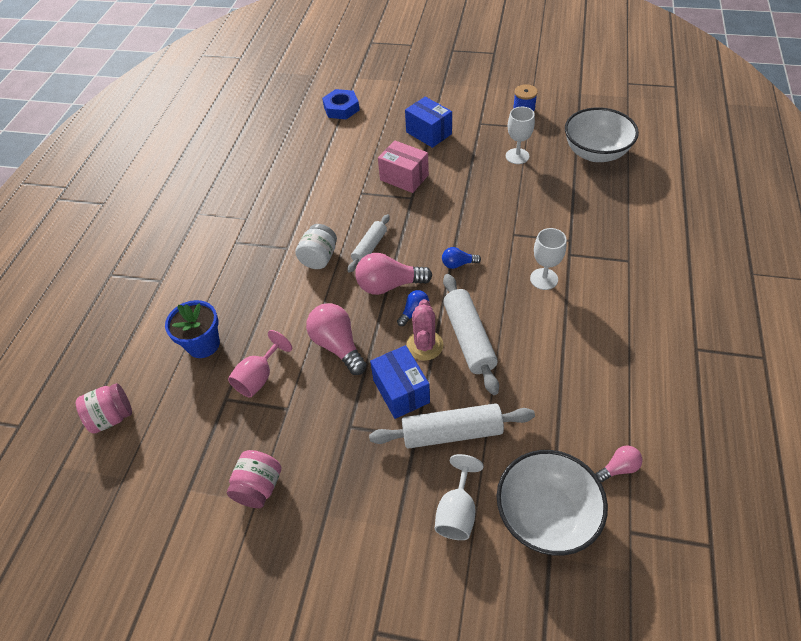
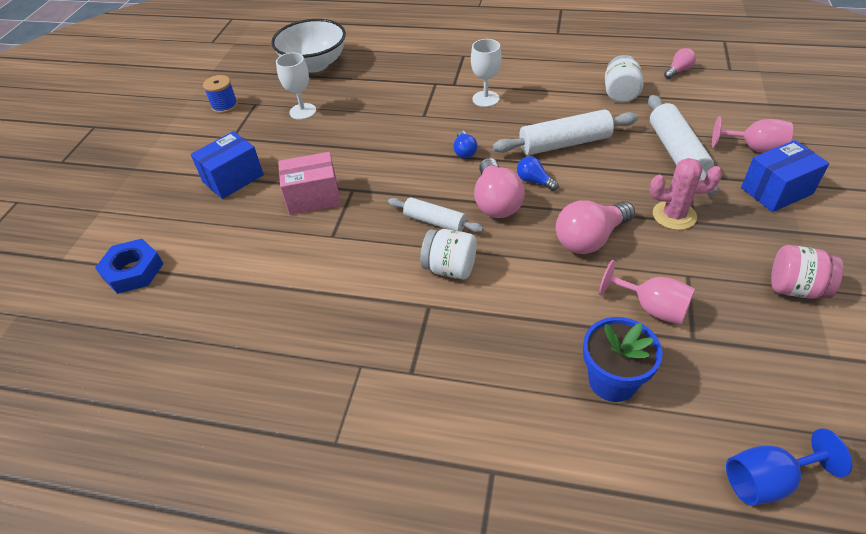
camera: 90 degrees left, 5 degrees down
(112, 417) = (767, 480): pink jar -> blue goblet
(401, 391) = (639, 186): blue box -> blue box (776, 191)
(404, 177) = (313, 197): pink box -> pink box turned 45 degrees clockwise
(424, 345) = (578, 172): pink cactus -> pink cactus (674, 215)
(457, 512) = (754, 148): white goblet -> pink goblet
(546, 515) = (735, 104): white bowl -> none
(561, 397) = (620, 94): none -> white jar
(618, 468) = (678, 71): pink light bulb -> pink light bulb turned 75 degrees clockwise

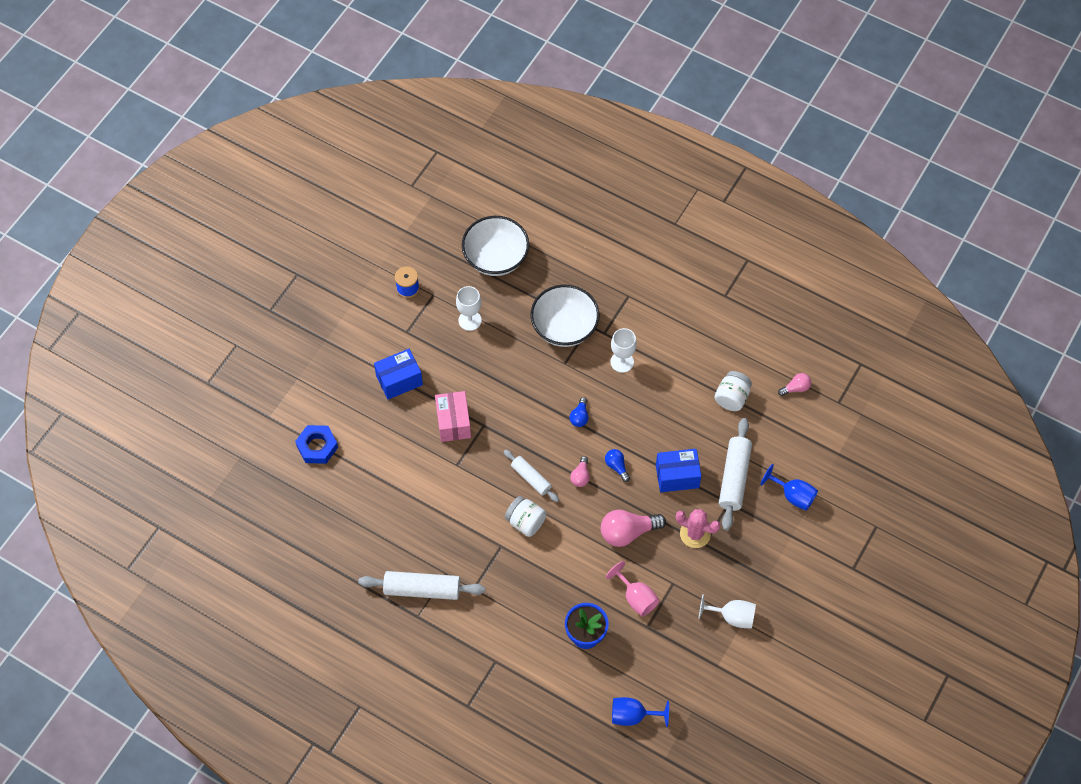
camera: 15 degrees right, 15 degrees up
(313, 197) = (453, 422): pink box -> pink box turned 75 degrees clockwise
(409, 91) = (564, 328): none -> white bowl
(496, 202) = (580, 476): pink light bulb -> pink light bulb, size x0.53
(564, 143) = (658, 437): white rolling pin -> white rolling pin (422, 589)
(754, 148) = (793, 495): pink goblet -> blue goblet
(776, 191) = (778, 539): blue box -> blue box (677, 476)
(795, 288) = (732, 617): pink jar -> white goblet

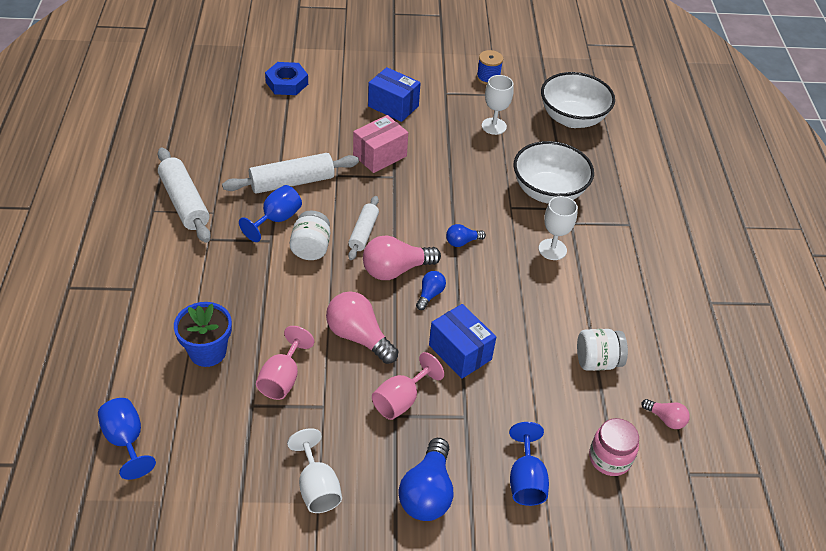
camera: 55 degrees right, 15 degrees down
(481, 531) = (276, 219): none -> blue goblet
(580, 476) = (395, 270): pink light bulb -> pink light bulb, size x1.88
(695, 534) = (401, 400): pink cactus -> pink goblet
(734, 478) = (500, 408): white rolling pin -> white rolling pin (292, 182)
(770, 556) = (427, 493): none -> blue light bulb
(804, 439) = (609, 458): none -> pink jar

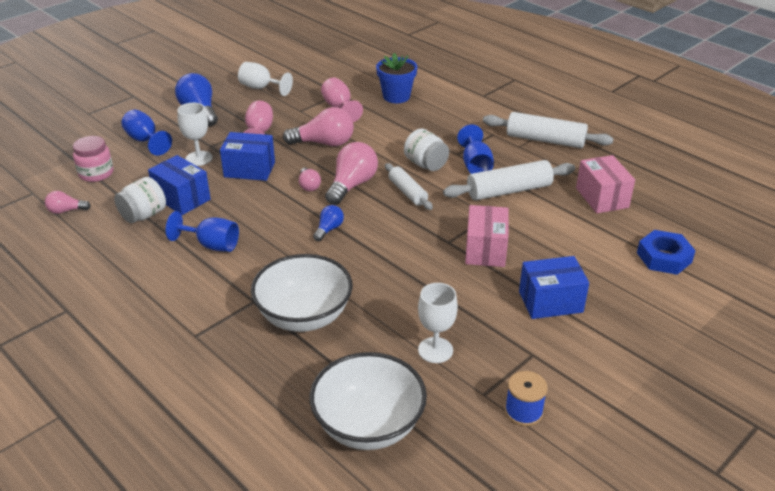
camera: 140 degrees right, 10 degrees down
(126, 440) = (376, 58): blue goblet -> blue goblet (211, 245)
(244, 135) = (602, 198): none -> pink box
(292, 182) = (509, 191): white rolling pin -> white rolling pin turned 45 degrees clockwise
(430, 294) = (309, 186): blue light bulb -> pink light bulb
(549, 358) = (182, 198): none -> blue box
(552, 249) = (249, 268): white goblet -> white goblet (199, 158)

